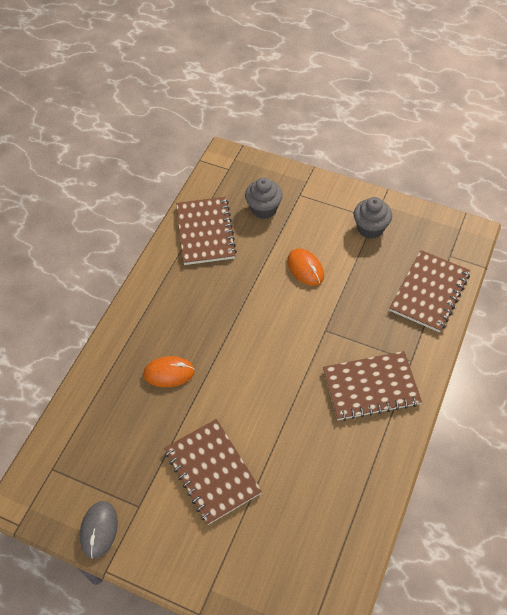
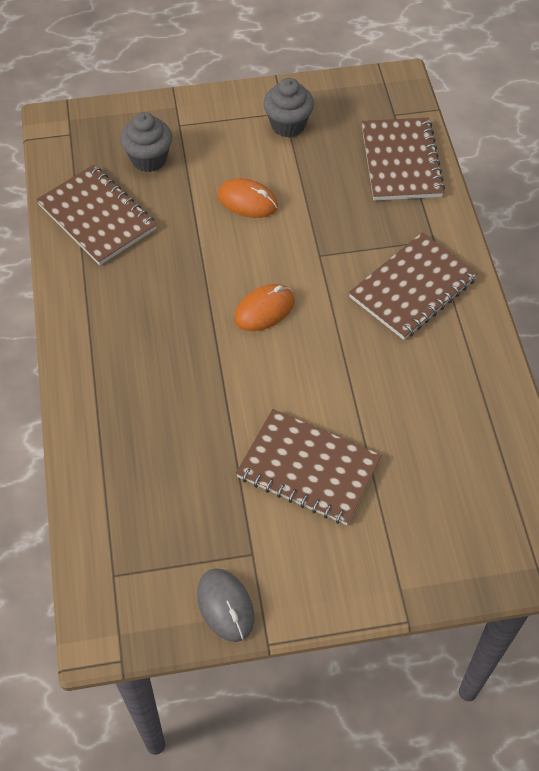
camera: 35 degrees left, 0 degrees up
(169, 373) = (175, 392): orange mouse -> orange mouse (264, 310)

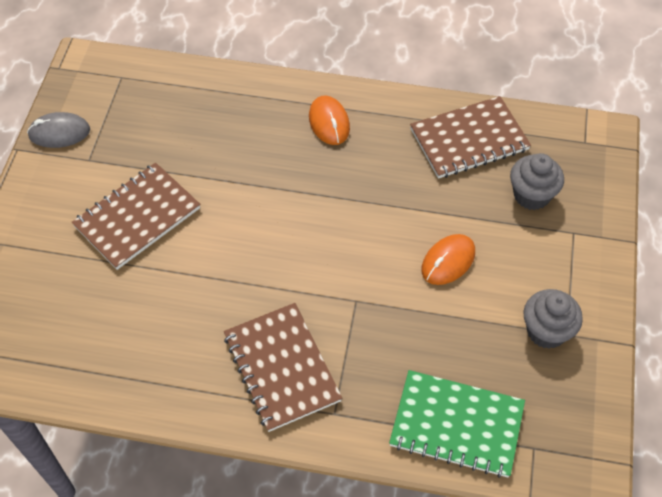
camera: 110 degrees right, 0 degrees up
(264, 310) = (310, 235): orange mouse -> orange mouse (329, 122)
(401, 161) = (456, 425): brown notebook -> green notebook

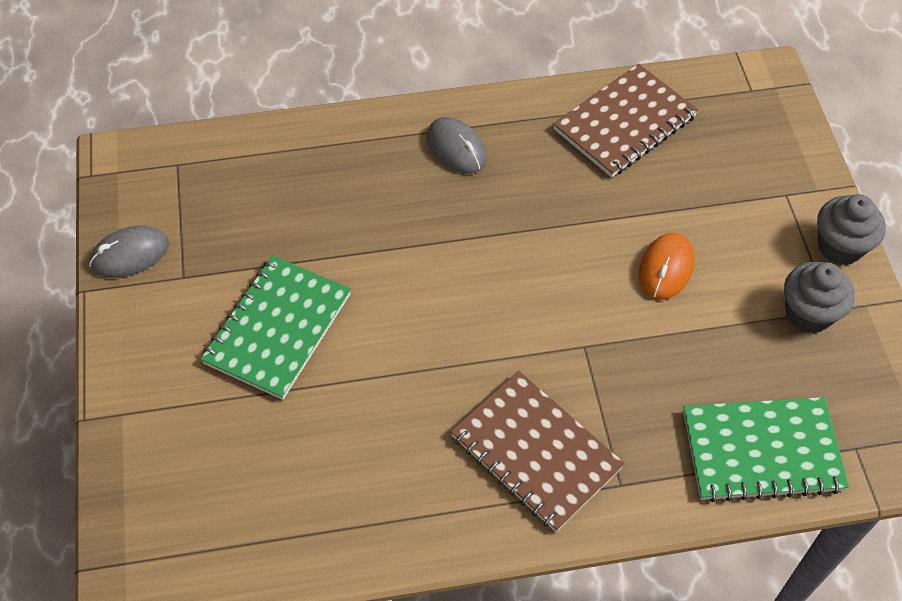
camera: 20 degrees left, 0 degrees up
(137, 217) = (278, 329): brown notebook -> green notebook
(329, 122) = (456, 148): orange mouse -> grey mouse
(531, 195) = (722, 166): grey cupcake -> grey cupcake (840, 246)

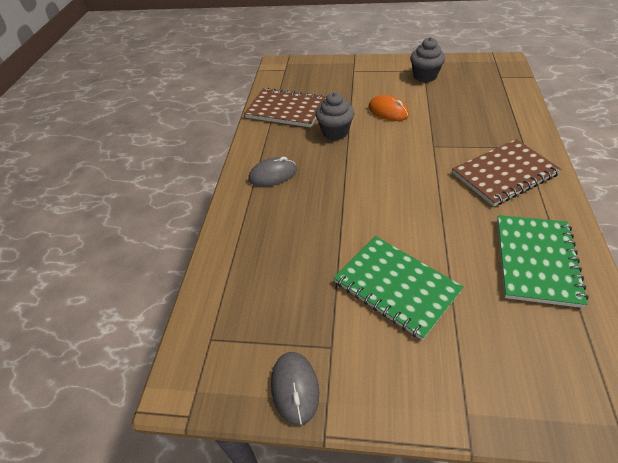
camera: 70 degrees left, 10 degrees down
(625, 123) = (286, 109): brown notebook -> brown notebook turned 45 degrees counterclockwise
(762, 451) = (503, 101): green notebook -> green notebook (536, 261)
(840, 246) = (389, 62): grey cupcake -> grey cupcake (335, 132)

